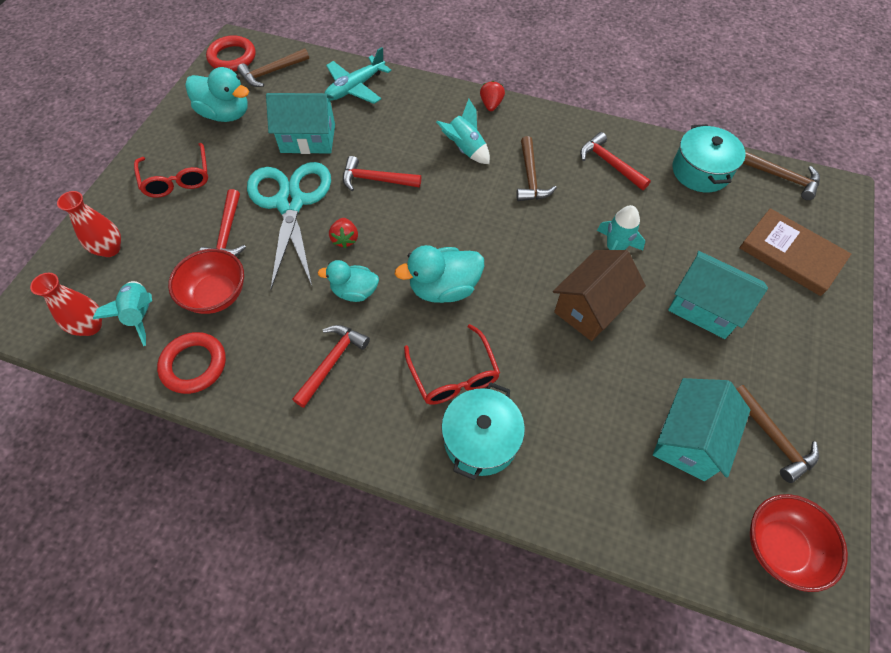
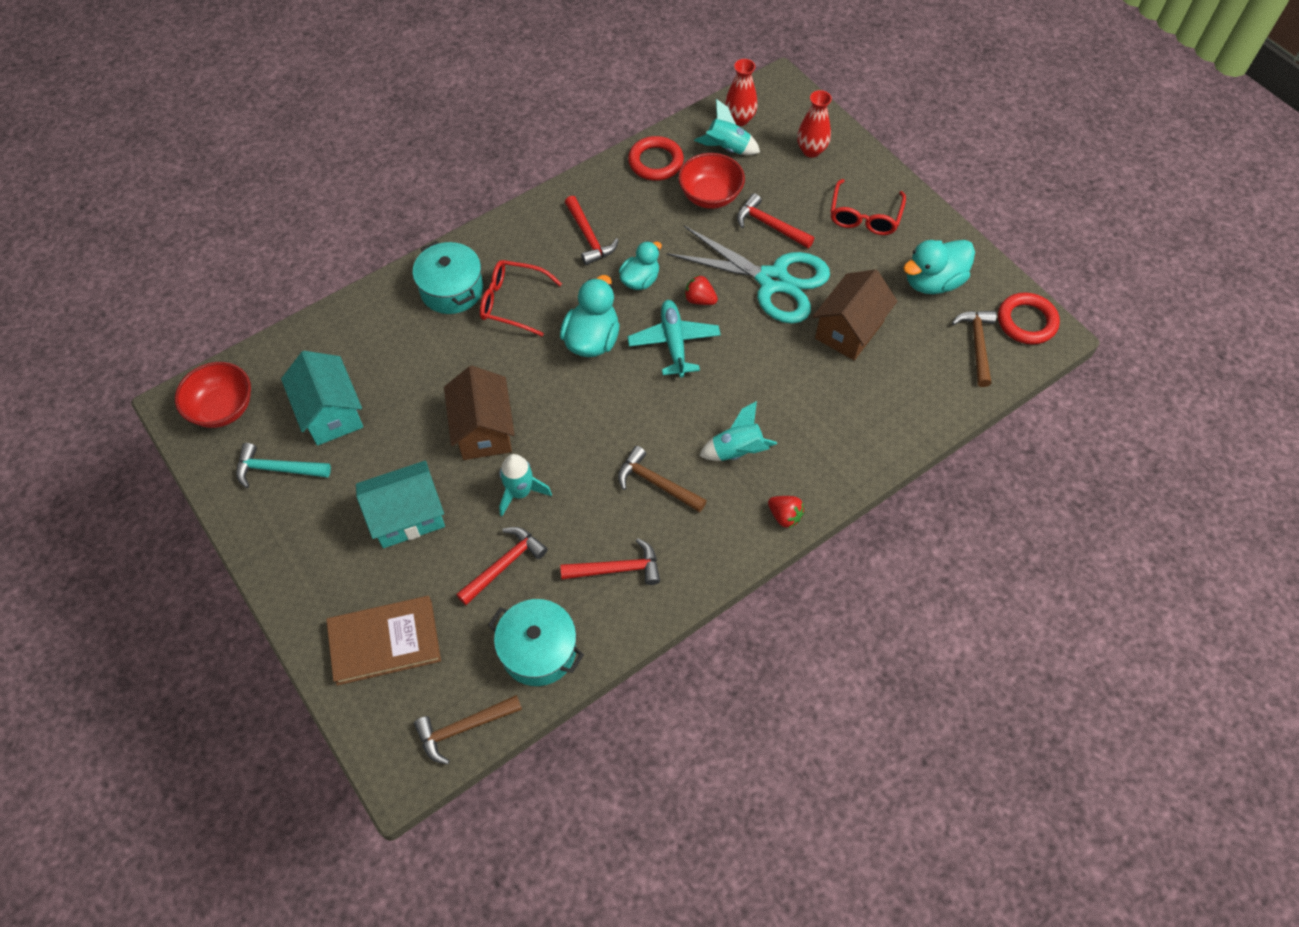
camera: 125 degrees right, 0 degrees up
(177, 178) = (864, 216): red glasses -> red glasses turned 90 degrees counterclockwise
(308, 138) = (849, 330): turquoise house -> brown house
(355, 87) = (901, 405): turquoise plane -> turquoise plane (674, 343)
(376, 180) = (752, 356): red hammer -> red hammer (504, 565)
(773, 438) = (277, 469): brown hammer -> turquoise hammer

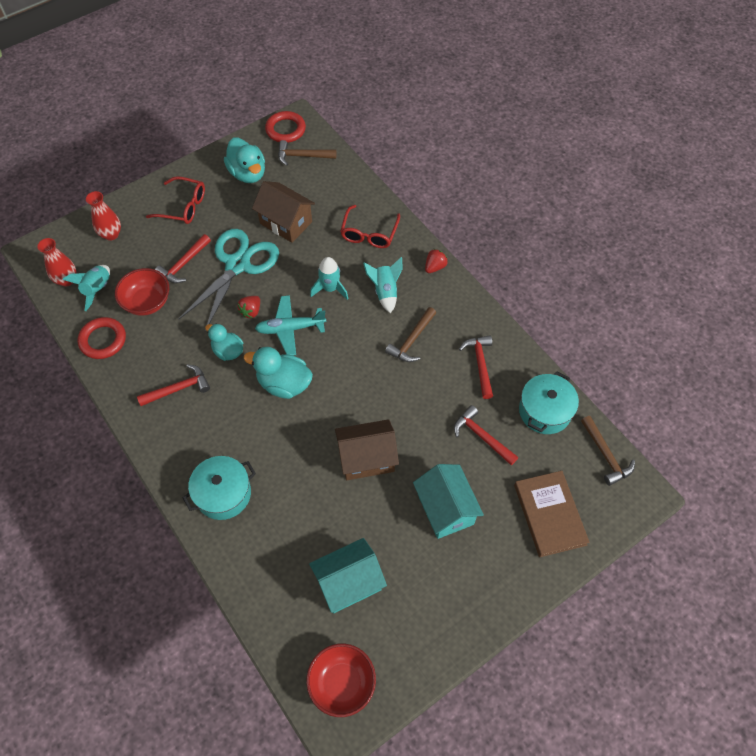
camera: 90 degrees left, 0 degrees up
(277, 469) = (405, 621): turquoise hammer -> none
(512, 302) = (242, 444): red glasses -> red glasses (369, 233)
(520, 492) = (422, 429): turquoise rocket -> turquoise rocket (330, 289)

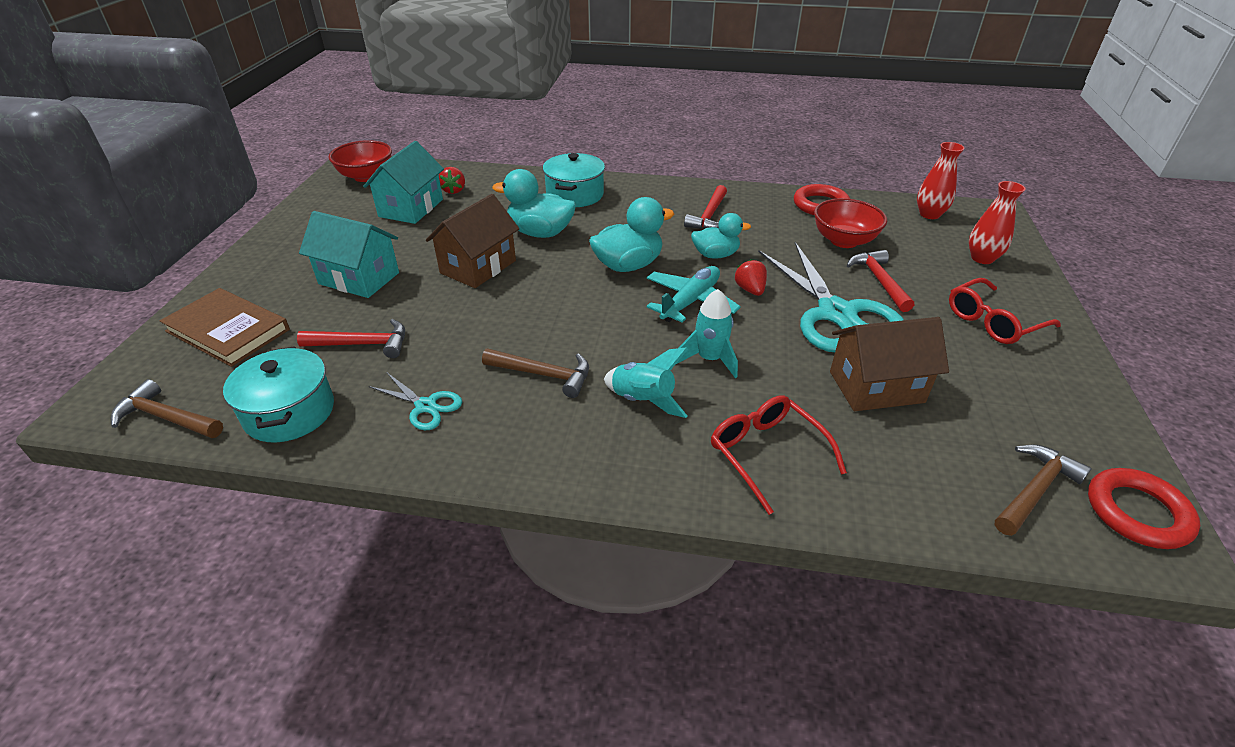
camera: 135 degrees right, 20 degrees down
(97, 289) = (896, 224): turquoise rocket -> none
(248, 173) = (1027, 406): turquoise duck -> turquoise duck (540, 233)
(412, 340) = (543, 374): brown hammer -> brown hammer turned 120 degrees clockwise
(435, 267) = (618, 479): red strawberry -> red strawberry (454, 190)
(480, 364) = (426, 406): red hammer -> turquoise scissors

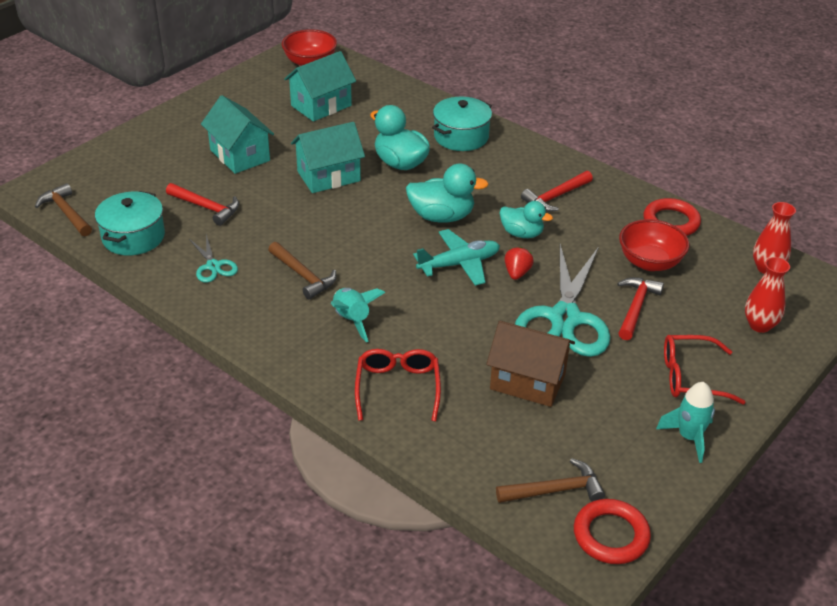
camera: 30 degrees right, 0 degrees up
(228, 330) = (133, 165): brown book -> none
(454, 190) = (367, 99): red strawberry -> none
(478, 267) = (328, 176): brown house -> turquoise house
(709, 359) = (427, 312): turquoise rocket -> turquoise rocket (689, 437)

